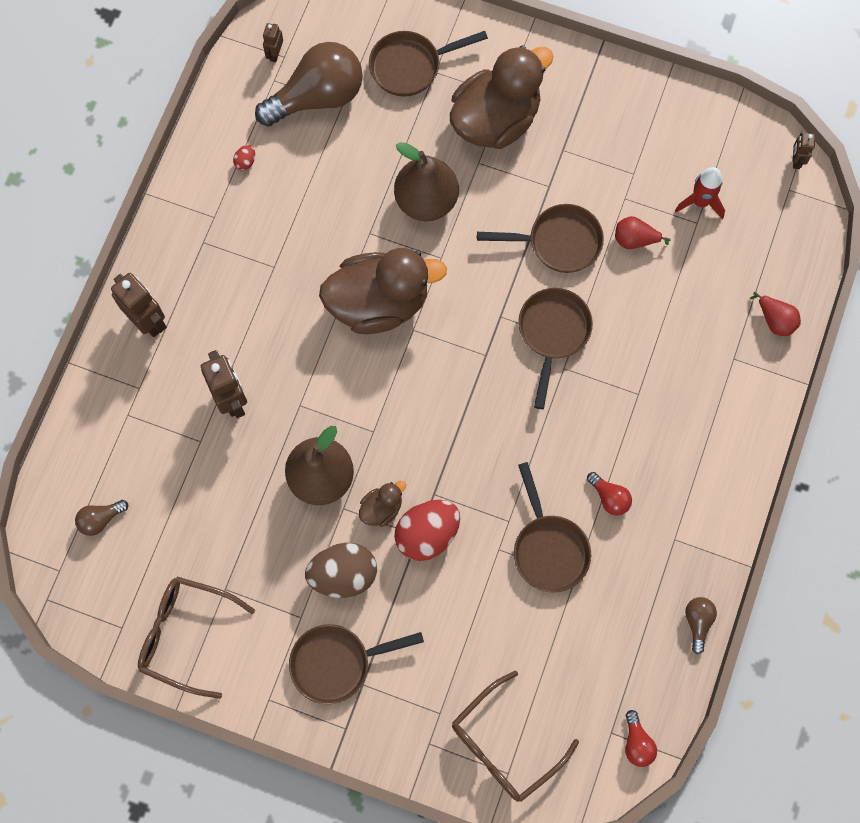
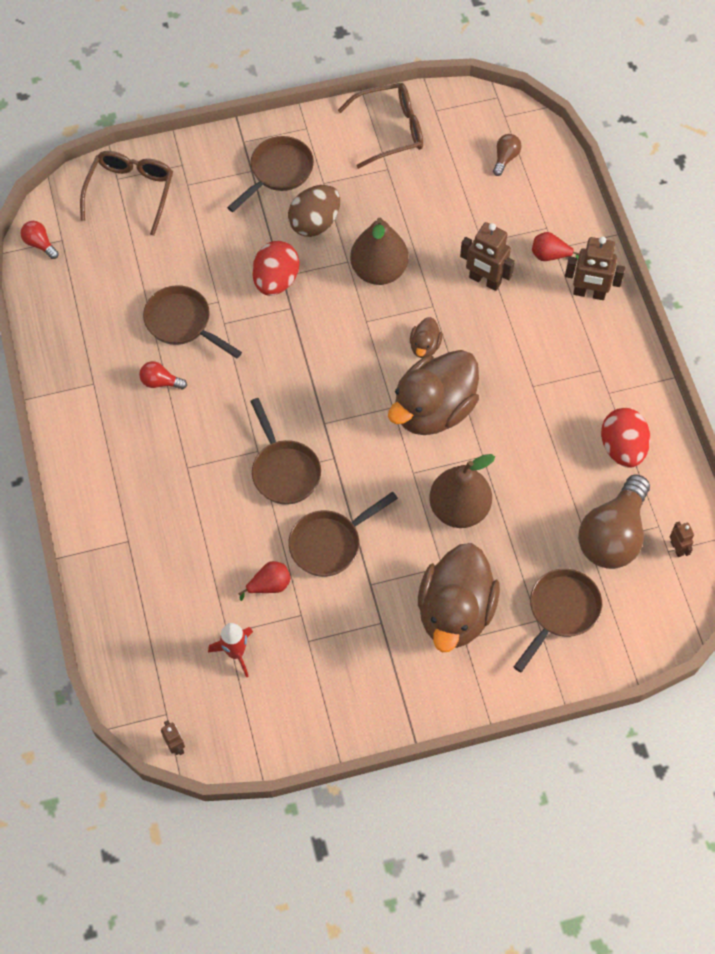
camera: 145 degrees right, 10 degrees down
(245, 162) = (622, 448): red egg -> red egg, size x2.44
(382, 508) = (321, 277): brown duck -> brown duck (425, 346)
(697, 622) = (42, 340): brown light bulb -> none
(775, 320) = (112, 592): red pear -> red pear (550, 255)

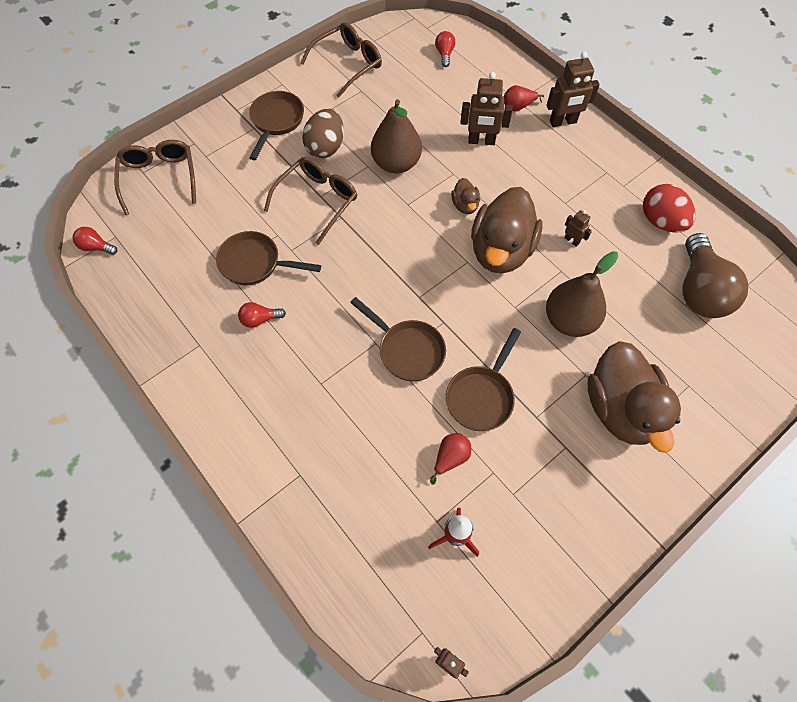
camera: 25 degrees left, 0 degrees up
(276, 280) = (317, 201): red egg -> brown glasses
(505, 158) = (444, 54): brown light bulb -> red light bulb
(560, 612) = (702, 370): brown pan -> none
(677, 548) = (752, 280): brown robot -> brown robot (572, 240)

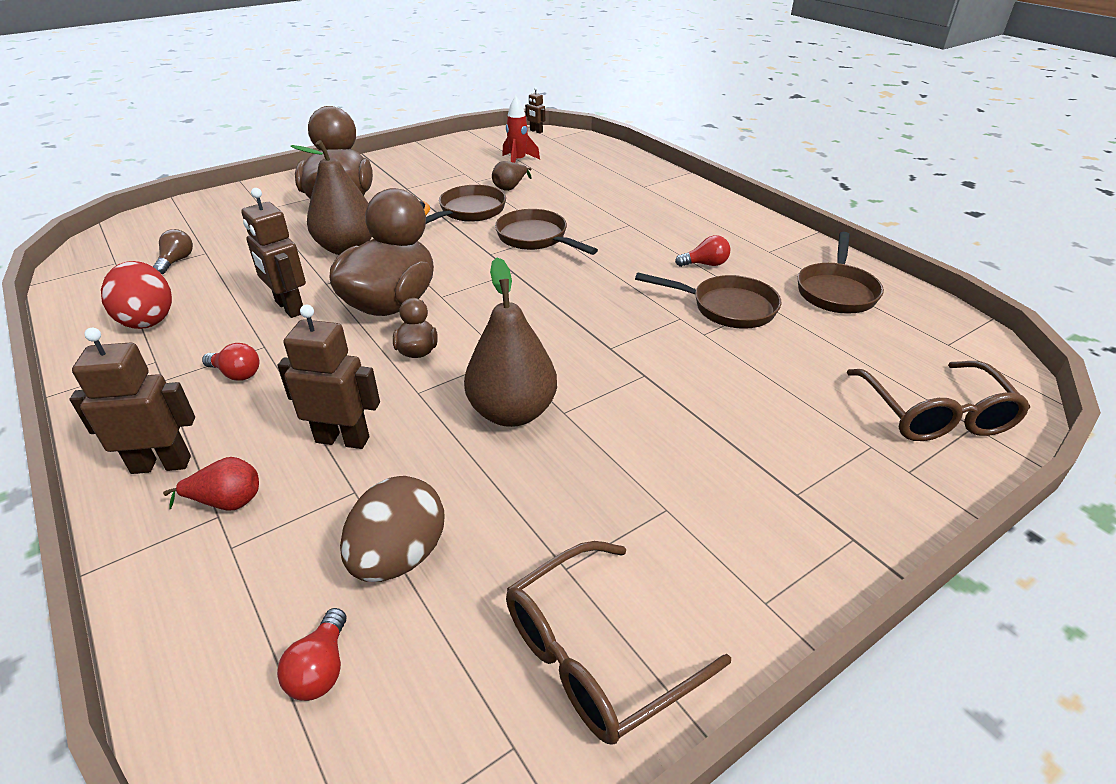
camera: 175 degrees left, 25 degrees down
(96, 247) = (966, 334): red light bulb -> red light bulb (237, 374)
(276, 121) = (753, 504): brown pan -> brown pan (836, 291)
(317, 201) = (649, 368): brown glasses -> none
(325, 147) = (641, 446): brown egg -> brown egg (399, 556)
(450, 458) = (510, 187): red pear -> brown pear
(572, 240) = (289, 307): brown robot -> brown robot, size x1.89
(699, 290) = (177, 261): brown light bulb -> brown light bulb, size x0.44

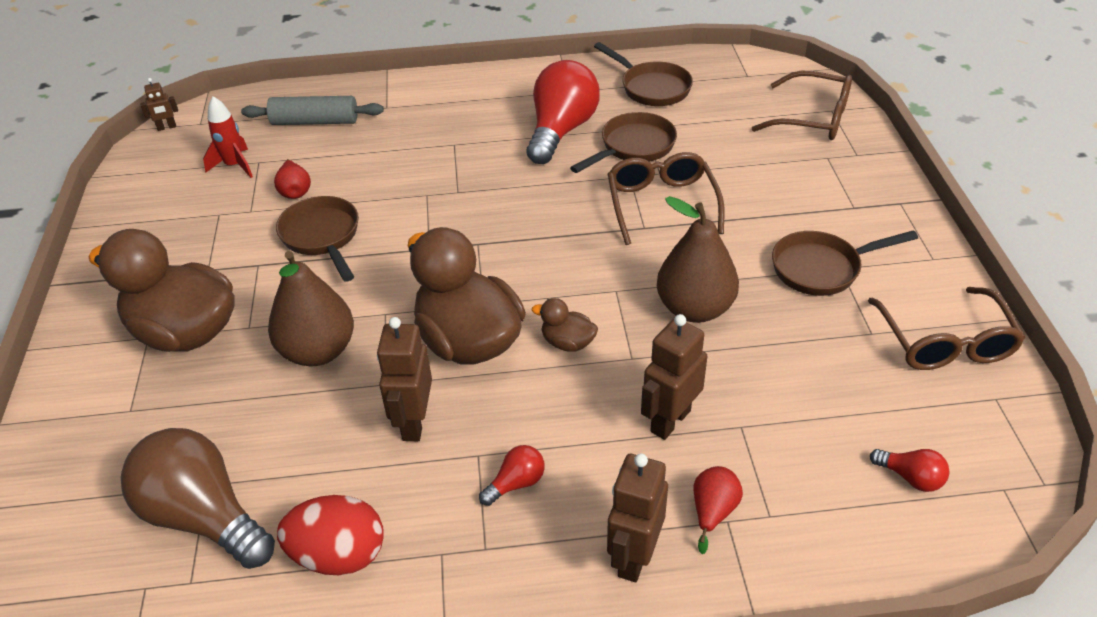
camera: 60 degrees left, 5 degrees up
(177, 261) = (203, 517): brown light bulb -> brown light bulb, size x2.29
(289, 307) = (414, 422): brown robot -> brown robot turned 105 degrees clockwise
(399, 556) = (824, 414): brown egg -> none
(510, 187) = (295, 191): brown pear -> red pear
(536, 238) = (426, 209): brown pan -> brown pan (822, 268)
(595, 169) = (315, 122): none -> grey rolling pin
(655, 348) = (661, 204): none -> brown glasses
(705, 264) = (561, 131): red light bulb -> red light bulb, size x2.29

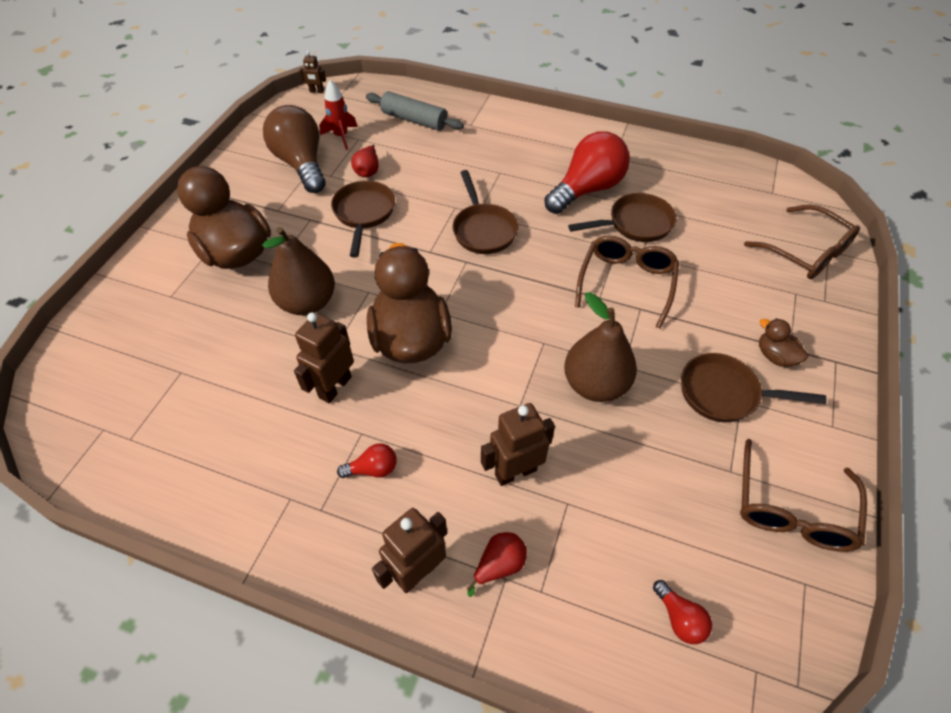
camera: 25 degrees right, 10 degrees up
(203, 517) = (165, 395): brown light bulb -> brown light bulb (301, 164)
(339, 555) = (226, 466): red egg -> none
(567, 343) = (480, 371): brown duck -> brown duck (775, 356)
(651, 88) = (683, 176): brown pan -> brown pan (483, 230)

